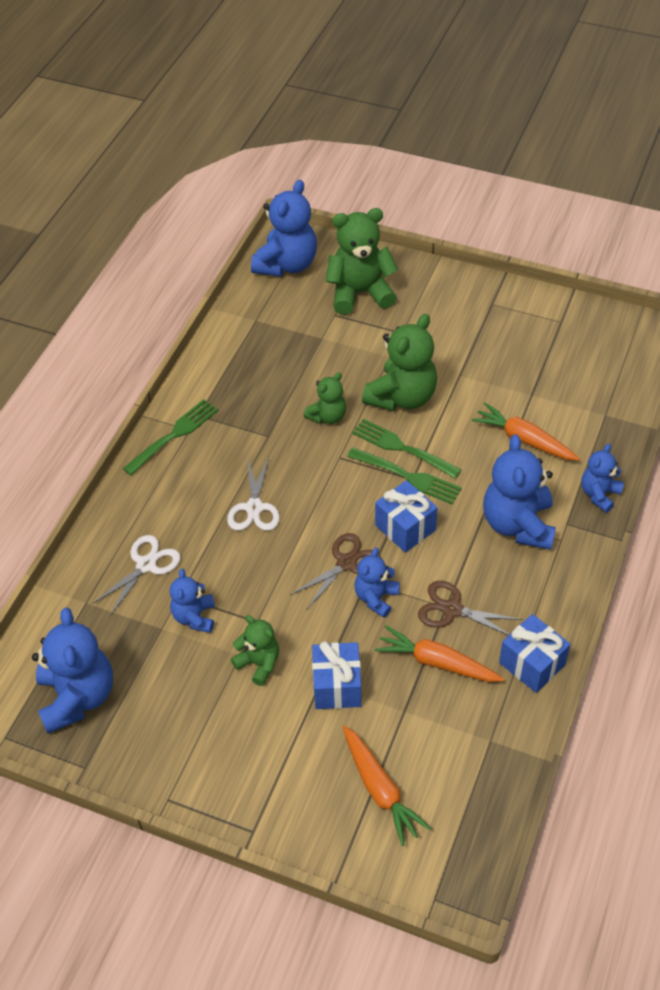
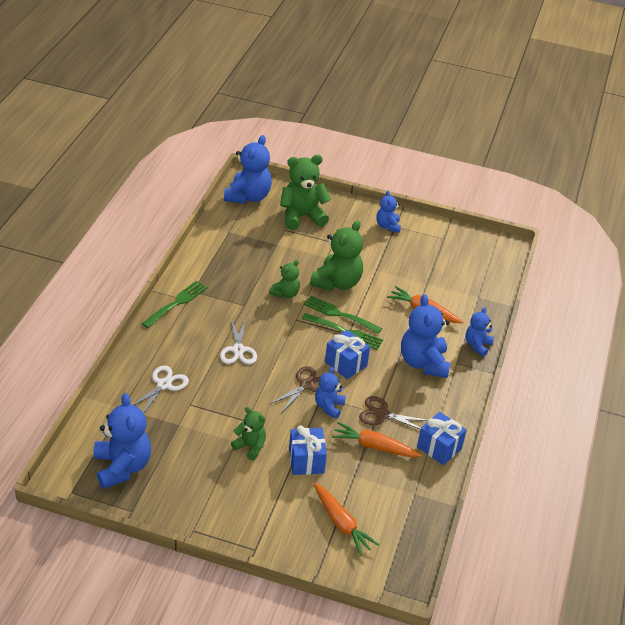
camera: 10 degrees left, 10 degrees down
(194, 617) = (202, 417): blue teddy bear -> blue teddy bear (388, 226)

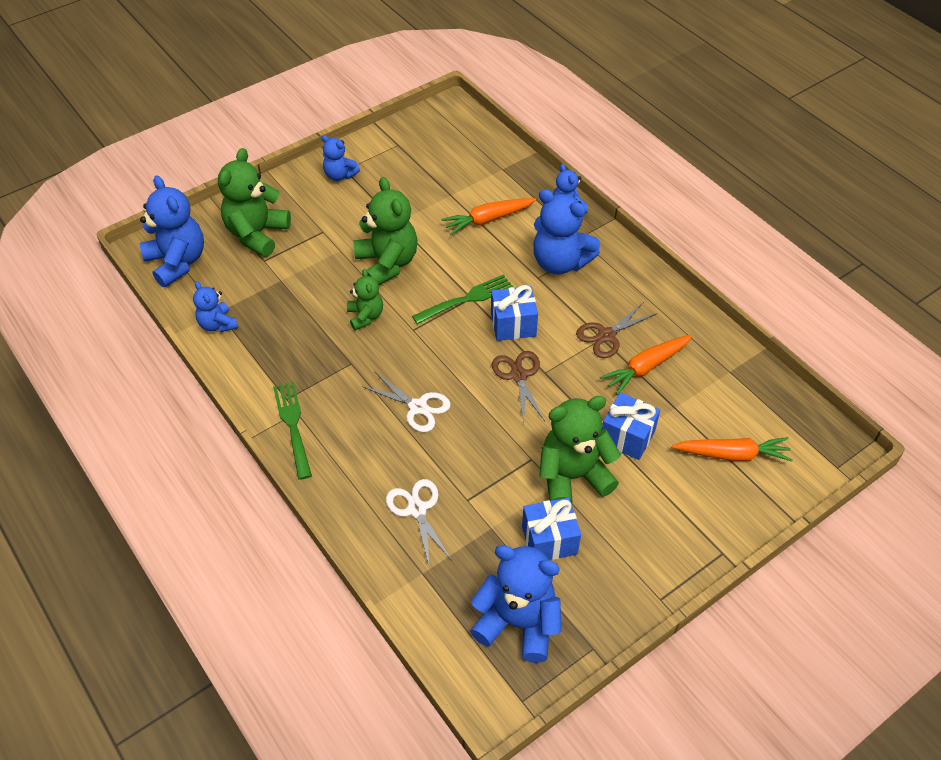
camera: 50 degrees left, 10 degrees up
(250, 447) = (573, 476): green teddy bear -> green teddy bear, size x1.77
(329, 407) = (564, 374): blue teddy bear -> blue teddy bear (218, 324)
(339, 314) = (436, 288): green fork -> none
(439, 448) = (682, 317): blue gift -> blue gift (549, 540)

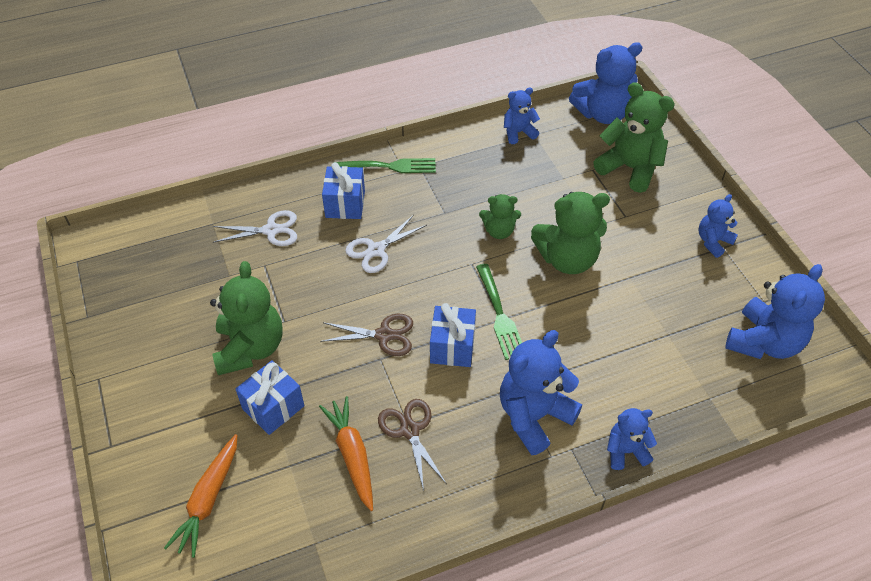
camera: 105 degrees right, 0 degrees up
(487, 220) = (619, 361): orange carrot -> none
(518, 623) = (137, 273): blue teddy bear -> blue teddy bear (763, 342)
(549, 540) = (196, 313): blue gift -> blue gift (345, 204)

